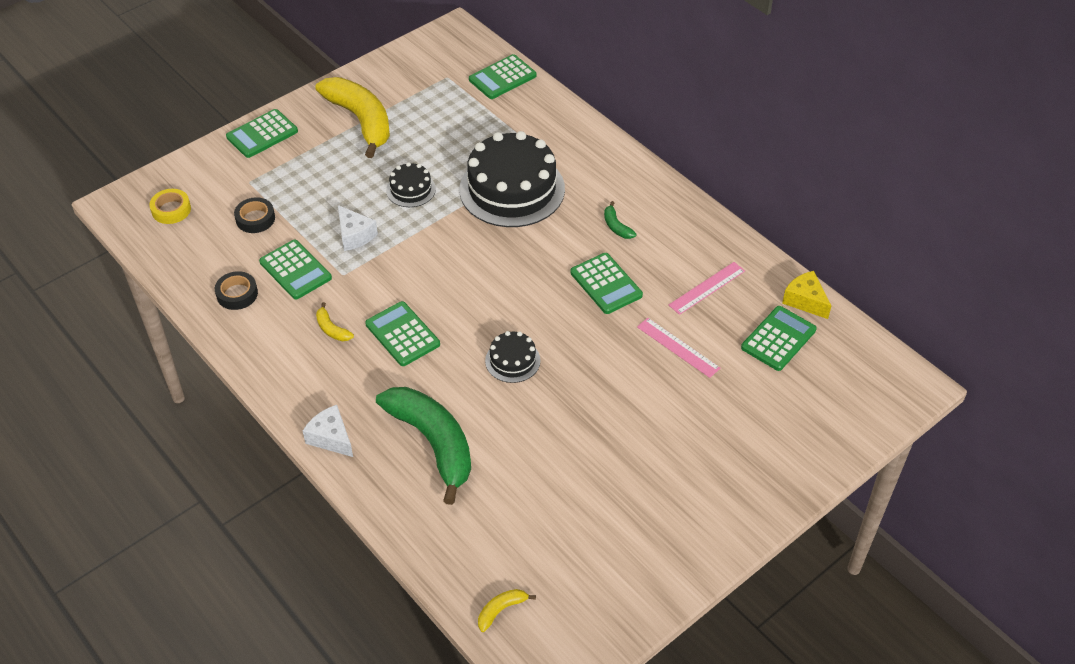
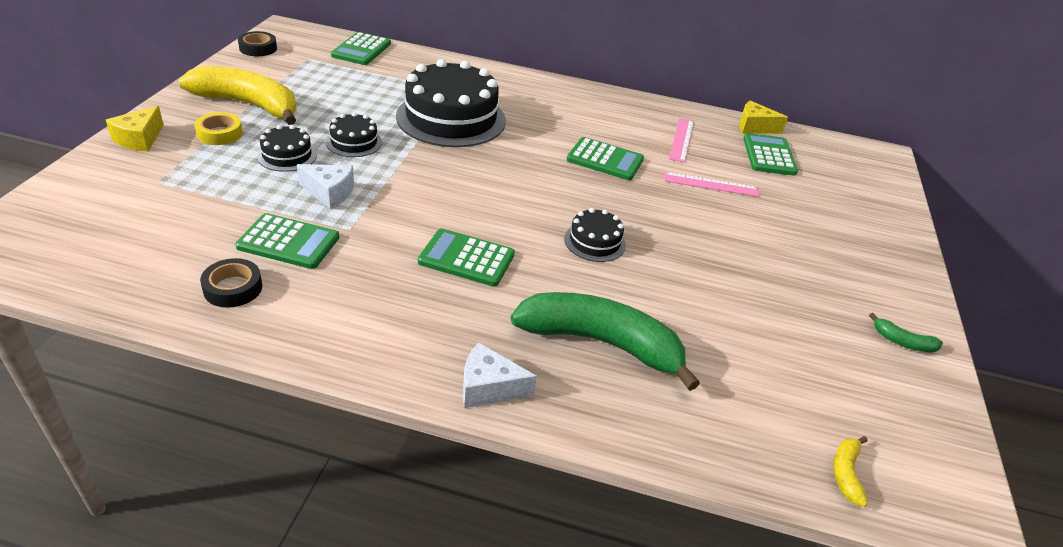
camera: 40 degrees left, 10 degrees down
(171, 210) = (68, 234): yellow tape -> yellow tape (219, 133)
(255, 219) = (195, 211): black tape -> black tape (258, 48)
(262, 134) = (139, 139): green calculator -> yellow cheese
(332, 329) = (384, 281): yellow banana -> none
(351, 186) = (287, 155): none -> black cake
(616, 226) = (567, 120): green banana -> green banana (902, 342)

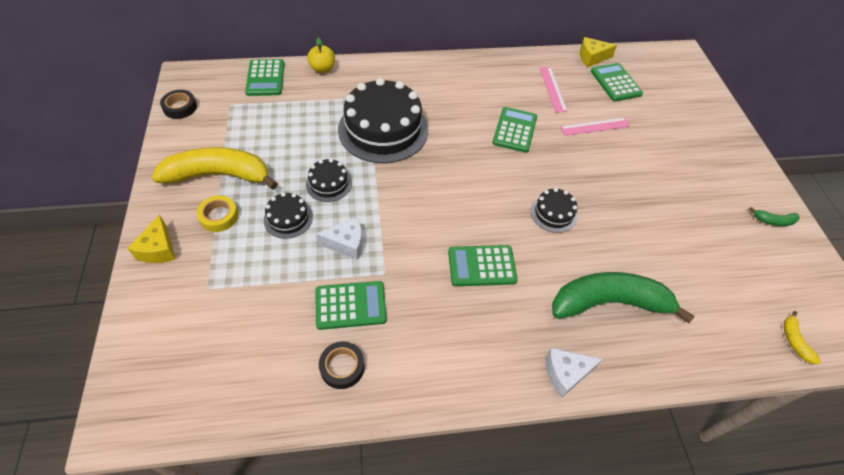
camera: 20 degrees left, 15 degrees up
(427, 58) = (322, 69): none -> yellow apple
(605, 160) = (514, 130): green calculator -> green calculator turned 75 degrees counterclockwise

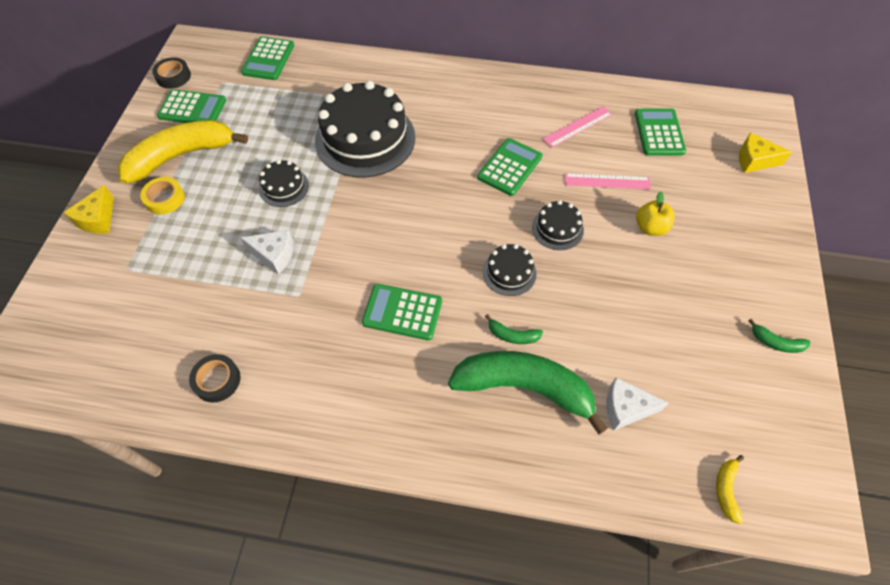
camera: 20 degrees right, 5 degrees up
(219, 175) = (181, 156): yellow banana -> yellow banana turned 45 degrees counterclockwise
(288, 218) = (229, 215): black cake -> black cake (557, 228)
(322, 69) = (331, 58): yellow apple -> yellow apple (650, 227)
(350, 305) = (251, 320): green calculator -> green calculator (192, 108)
(552, 89) = (577, 126): pink ruler -> pink ruler turned 45 degrees clockwise
(565, 373) = (438, 450): white cheese -> white cheese (626, 408)
(580, 263) = (512, 335): none -> green banana
(592, 57) = (644, 96): yellow cheese -> yellow cheese (754, 160)

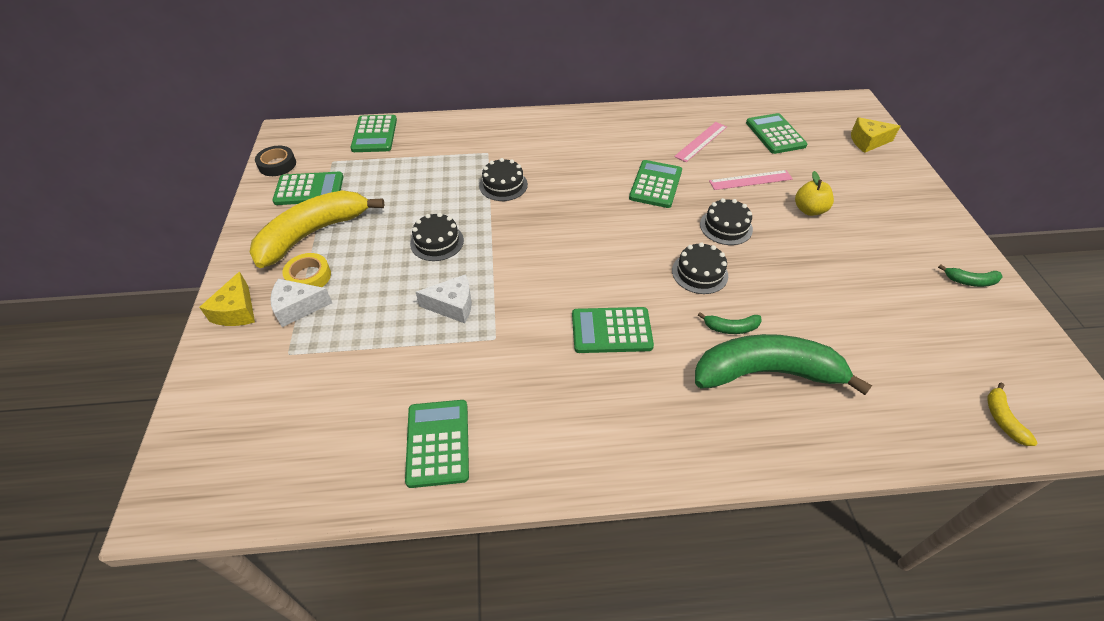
camera: 15 degrees left, 10 degrees down
(217, 380) = (438, 443): black tape -> green calculator
(365, 138) = (503, 185): black cake -> black cake, size x0.47
(626, 408) = (871, 368): white cheese -> white cheese (298, 307)

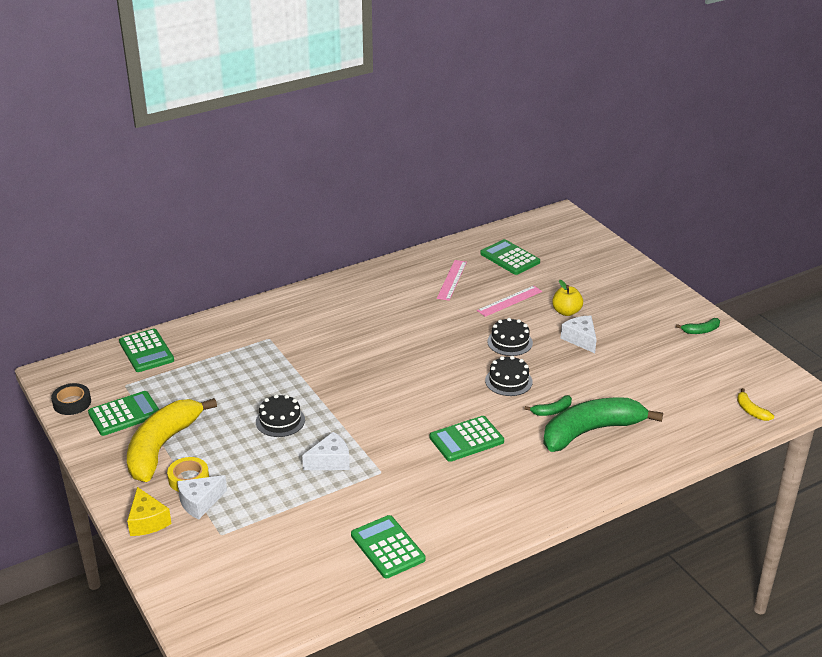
camera: 25 degrees left, 15 degrees down
(503, 185) = (304, 361): black cake -> none
(655, 184) = (435, 325): green calculator -> none
(810, 247) = (580, 339): none -> white cheese
(867, 142) = (586, 245): yellow cheese -> none

